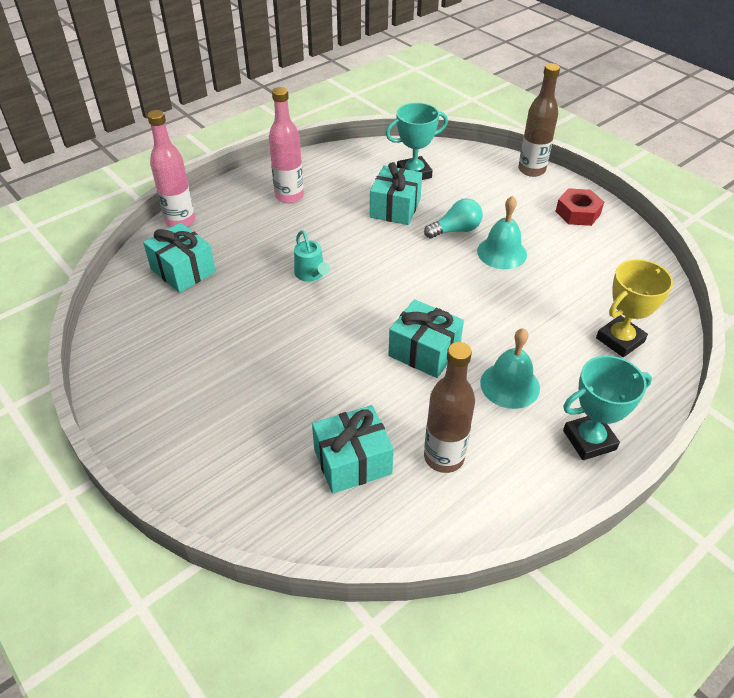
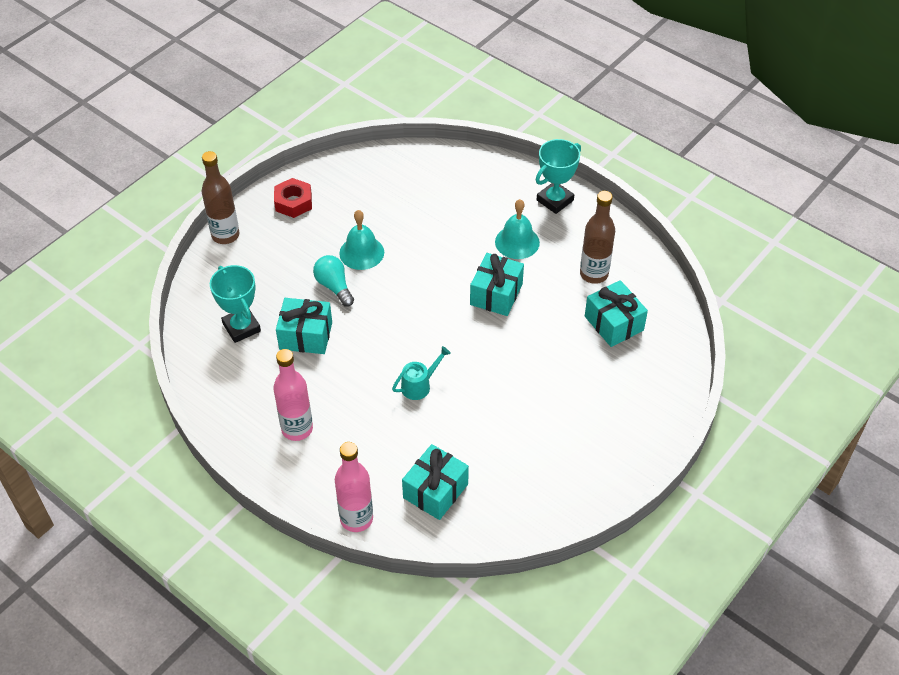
camera: 100 degrees left, 5 degrees up
(589, 440) = (555, 200): turquoise trophy -> turquoise trophy turned 75 degrees clockwise
(620, 340) = (453, 181): yellow trophy -> none

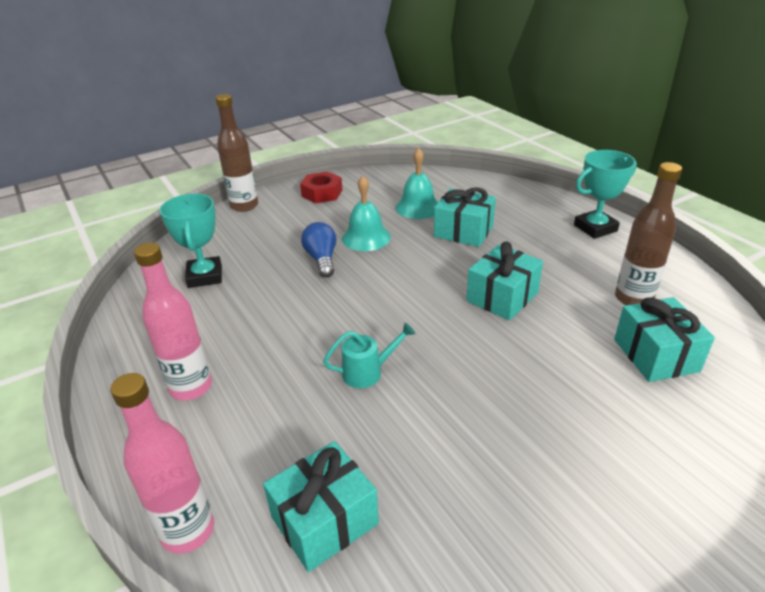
camera: 20 degrees right, 15 degrees down
(306, 336) = (265, 296): turquoise gift -> turquoise gift (463, 231)
(334, 286) = (322, 259): turquoise light bulb -> blue light bulb
(517, 242) = (542, 255): turquoise bell -> turquoise bell (418, 207)

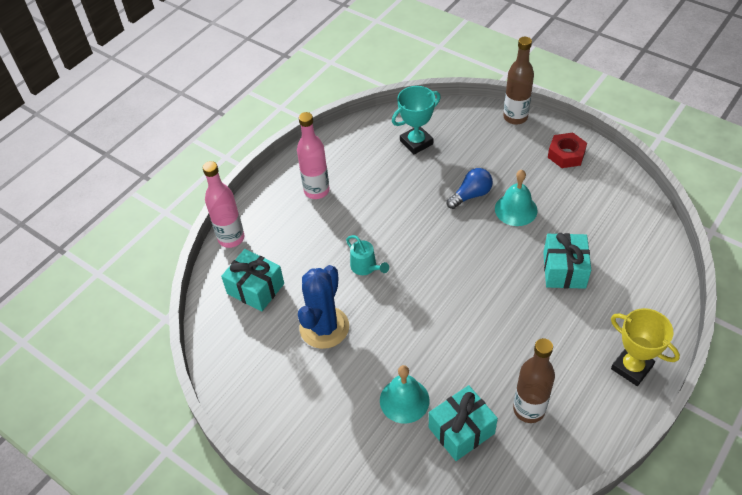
camera: 70 degrees right, 15 degrees up
(418, 207) = (585, 226): turquoise bell -> turquoise bell (404, 400)
(450, 446) = (324, 327): none -> blue cactus
(502, 297) = (483, 319): turquoise gift -> none
(595, 228) = (631, 367): turquoise trophy -> yellow trophy

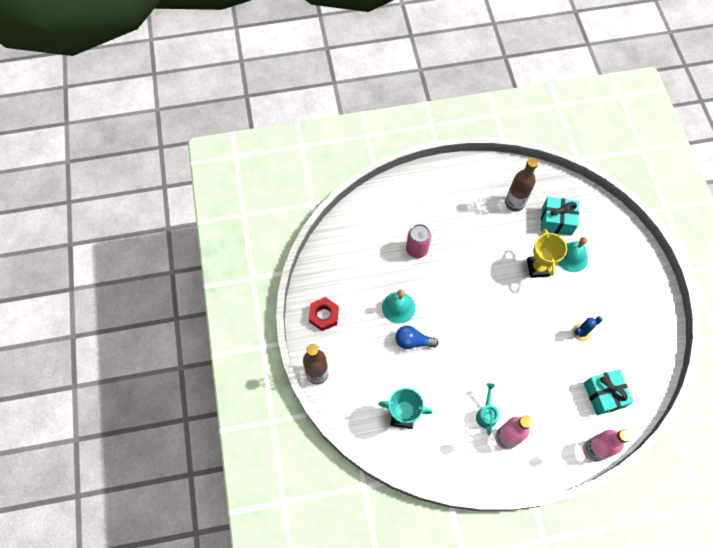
camera: 140 degrees left, 15 degrees up
(324, 327) = (581, 332): blue cactus -> blue cactus, size x0.53
(366, 267) = (524, 349): turquoise watering can -> turquoise watering can (486, 414)
(564, 270) = (416, 249): turquoise gift -> pink can
(631, 367) = (444, 179): yellow trophy -> yellow trophy (538, 268)

